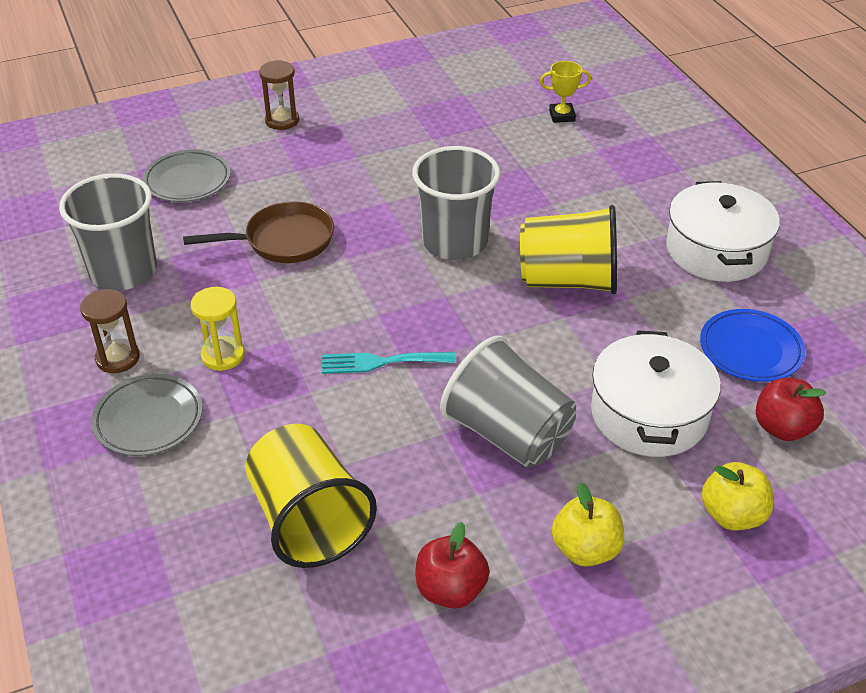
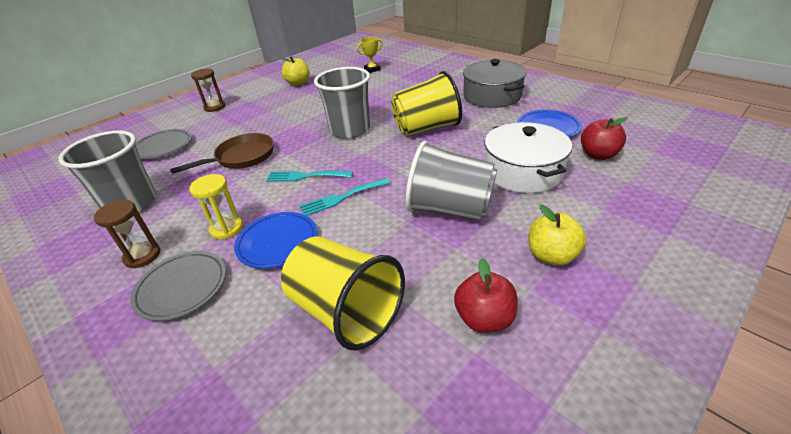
camera: 20 degrees left, 5 degrees down
(274, 401) = (278, 243): none -> blue plate
(352, 307) = (305, 176): none -> turquoise fork
(716, 250) = (492, 96): white pot -> grey pot
(732, 515) = (616, 204): yellow apple -> yellow apple (298, 83)

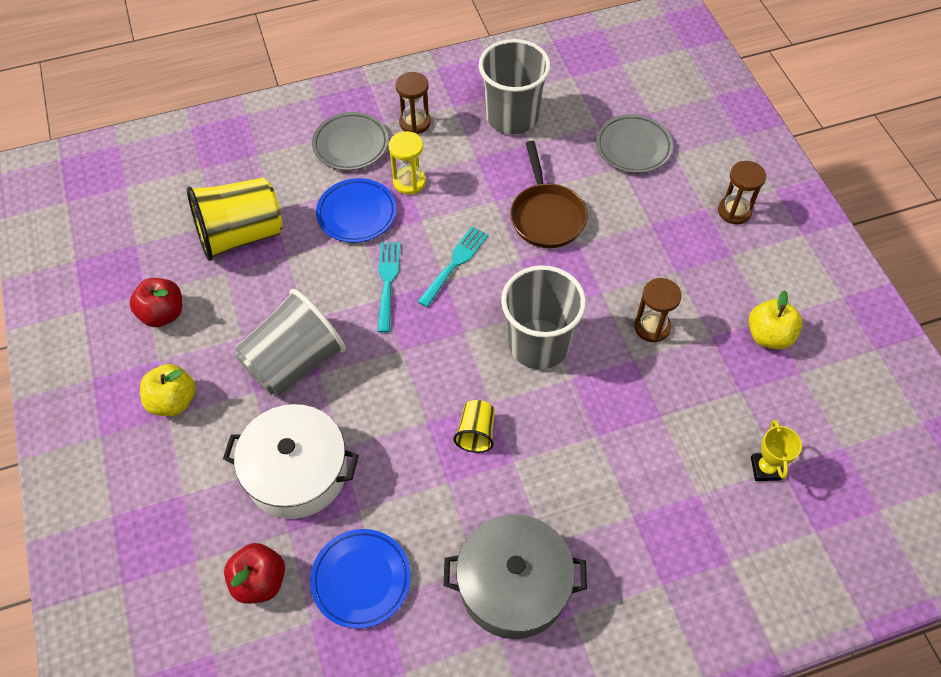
camera: 115 degrees right, 20 degrees up
(313, 106) = (652, 327): none -> brown hourglass
(426, 128) = (476, 433): yellow cup -> yellow cup, size x0.48

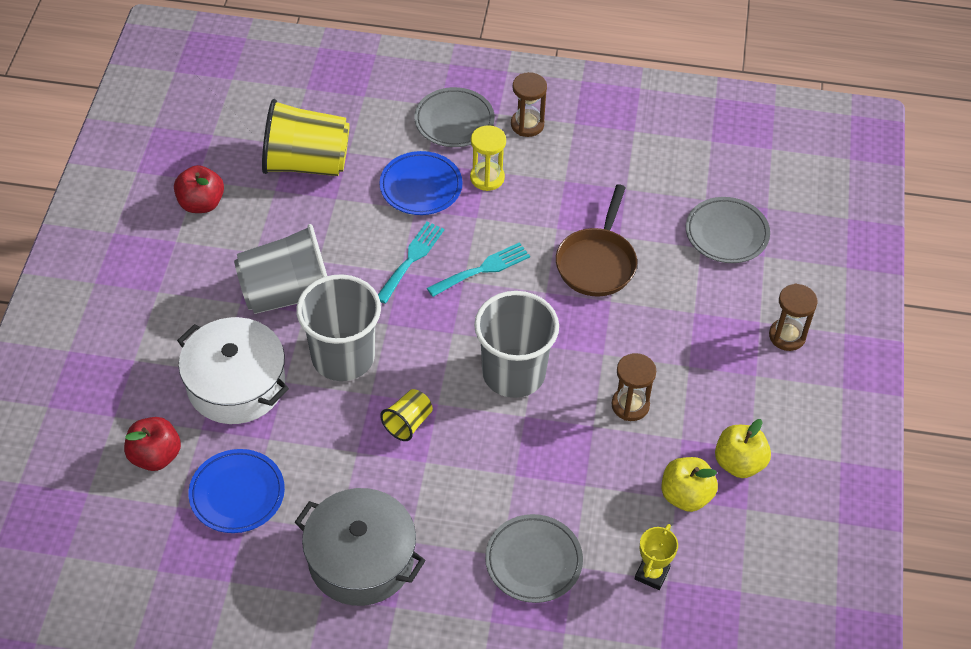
camera: 25 degrees right, 5 degrees down
(173, 401) = (169, 280): yellow apple -> yellow apple (686, 495)
(512, 117) = (625, 156): grey cup -> grey cup (343, 357)
(663, 508) = (533, 561): none -> grey plate

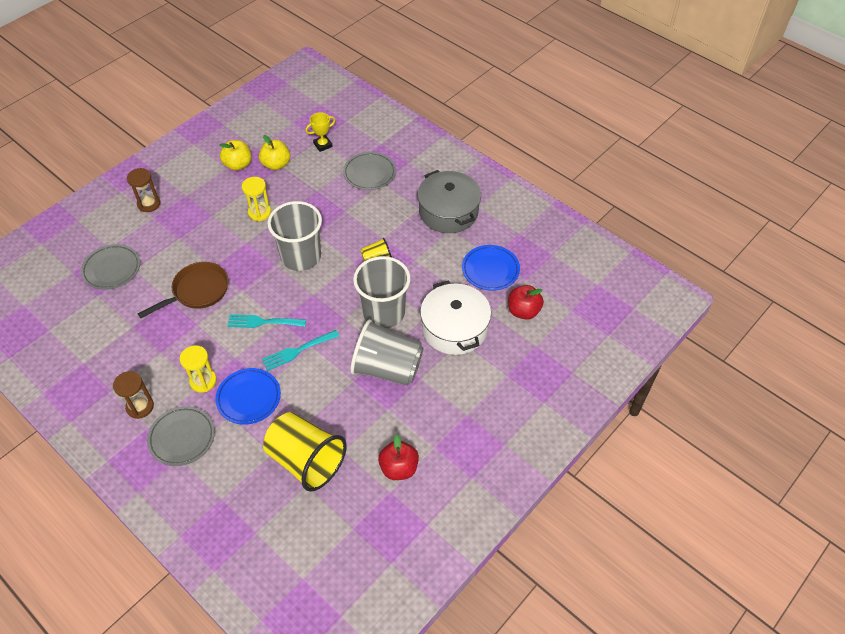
camera: 145 degrees left, 0 degrees up
(630, 405) = (259, 212): brown hourglass -> yellow hourglass

